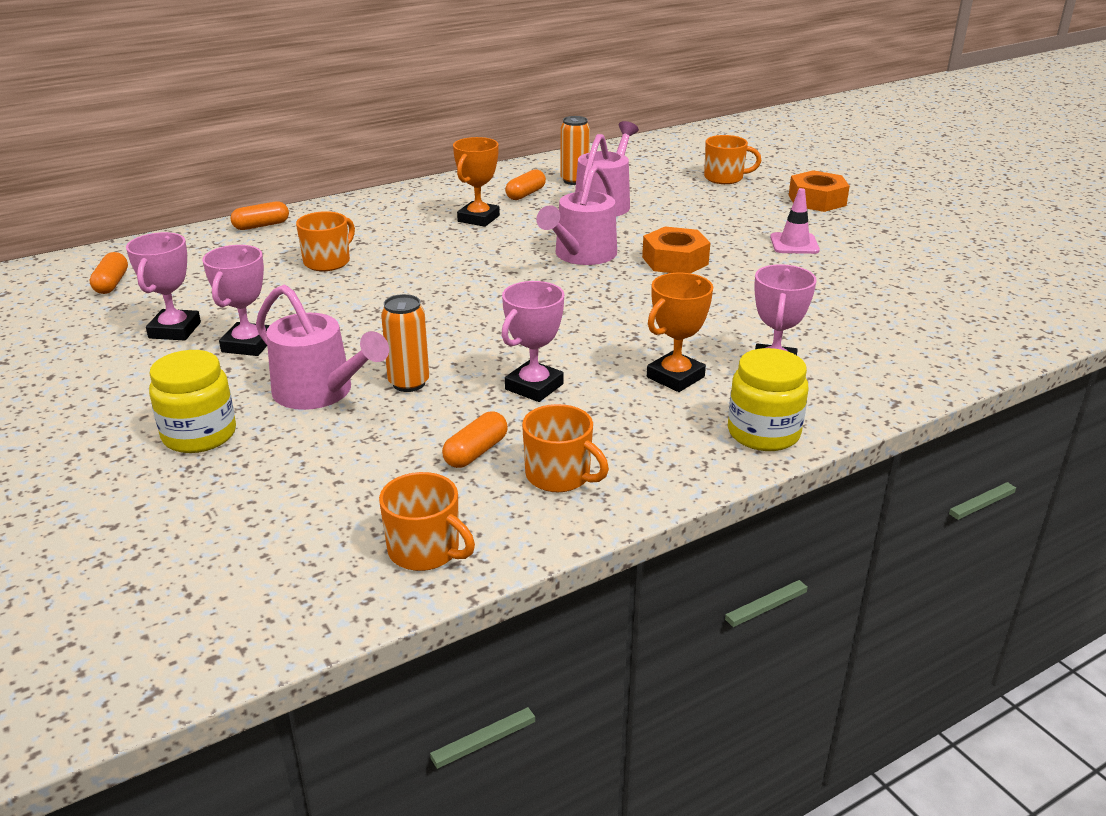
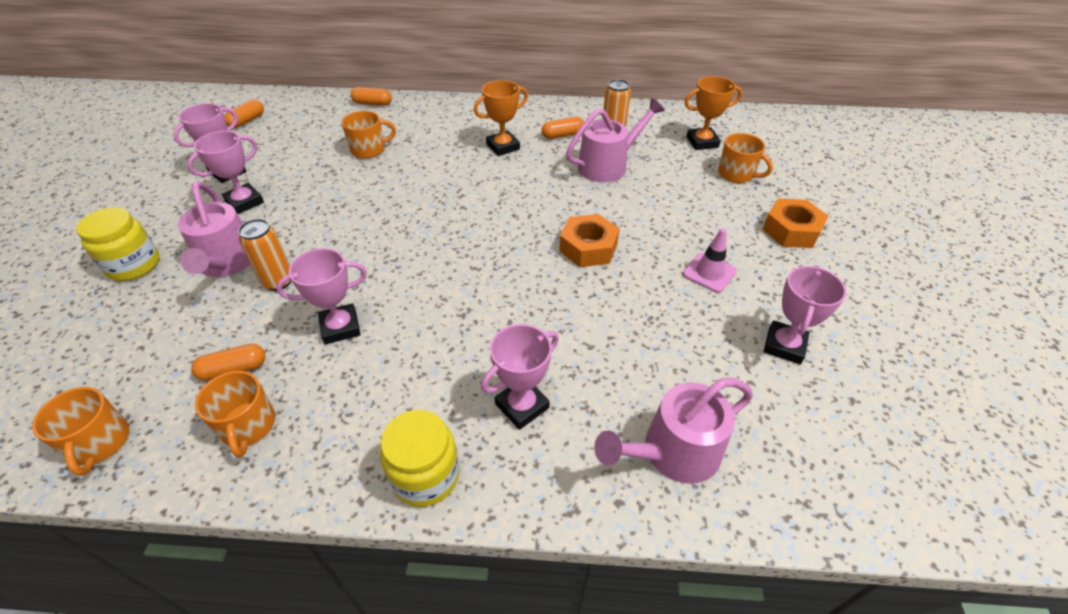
camera: 35 degrees right, 15 degrees up
(581, 255) = (527, 211): pink watering can -> pink watering can (673, 452)
(675, 377) = (439, 373): orange trophy -> orange trophy (702, 142)
(904, 265) = (784, 345): none -> pink trophy

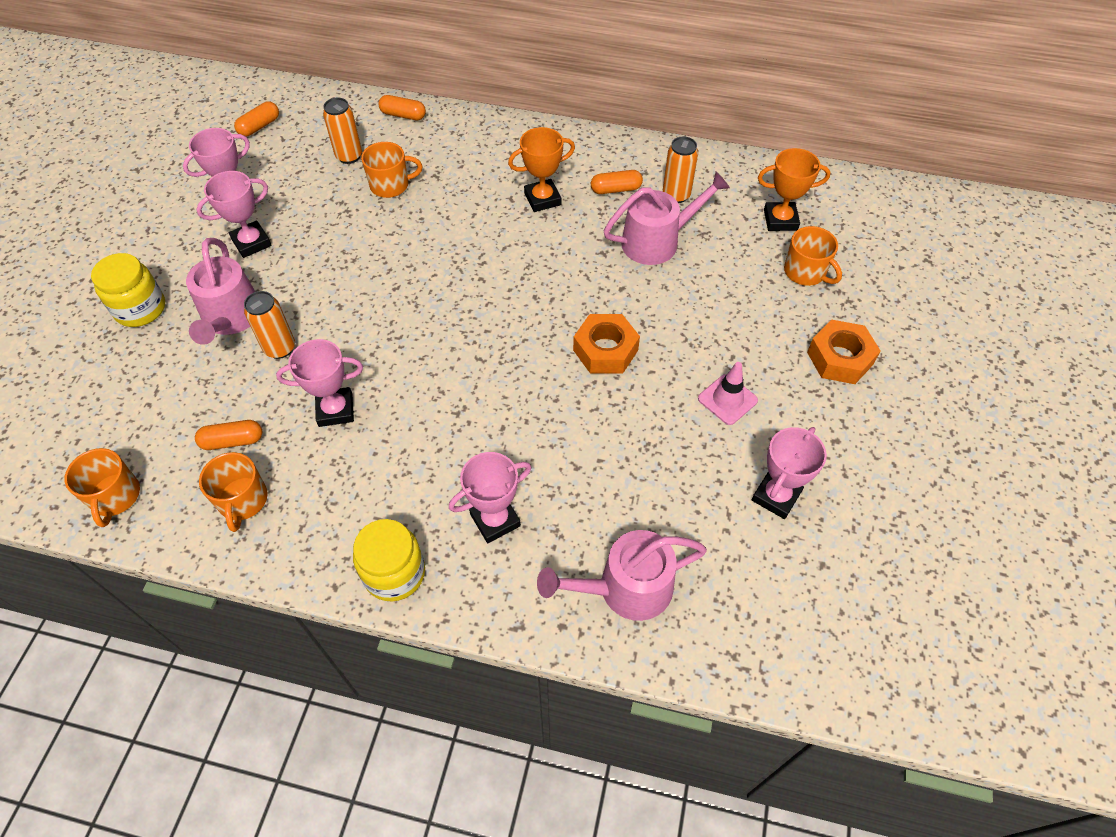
camera: 10 degrees right, 10 degrees up
(329, 133) = (349, 156): none -> orange can

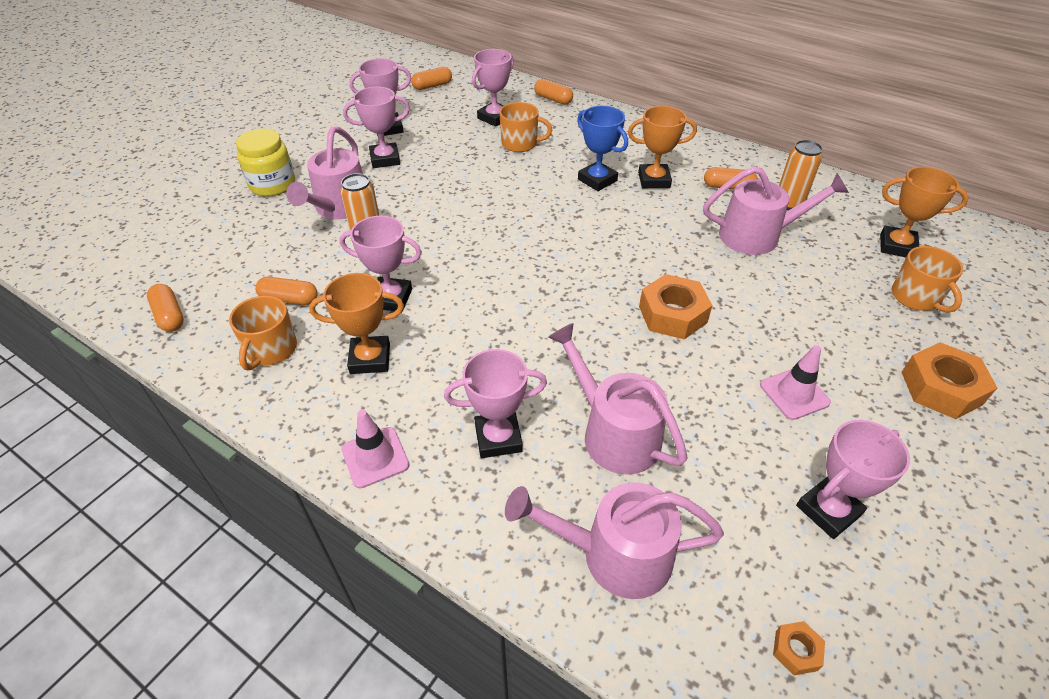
camera: 20 degrees right, 10 degrees down
(115, 496) = (169, 316): orange mug -> orange capsule
(345, 480) = (370, 359): none -> orange trophy
(349, 156) = (494, 118): orange can -> pink trophy
(394, 573) = (375, 457): yellow jar -> pink traffic cone
(486, 213) = (597, 180): none -> blue trophy
(591, 483) = (614, 433): none -> pink watering can
(777, 615) = (796, 650): none -> orange nut

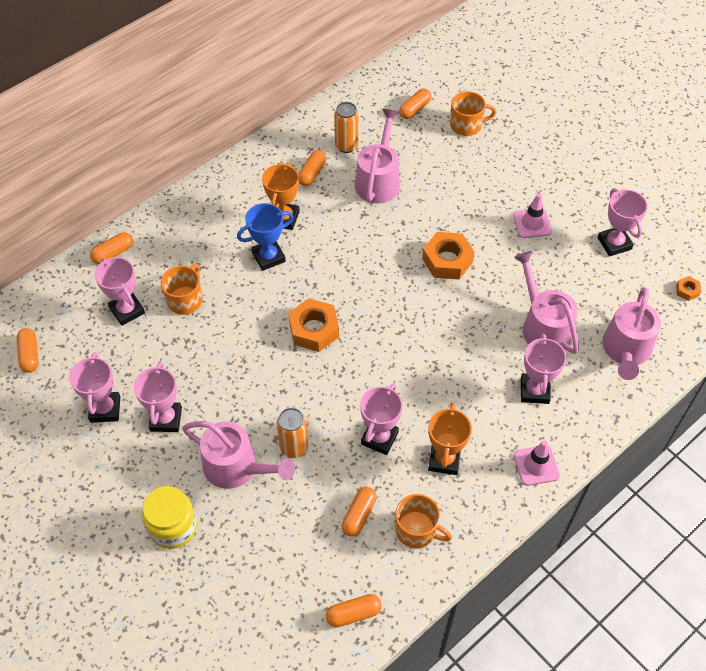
camera: 75 degrees left, 10 degrees up
(614, 433) = (543, 326): pink watering can -> pink watering can turned 90 degrees clockwise
(897, 246) = (414, 109): orange trophy -> orange capsule
(941, 388) = (543, 153): orange nut -> orange nut (314, 329)

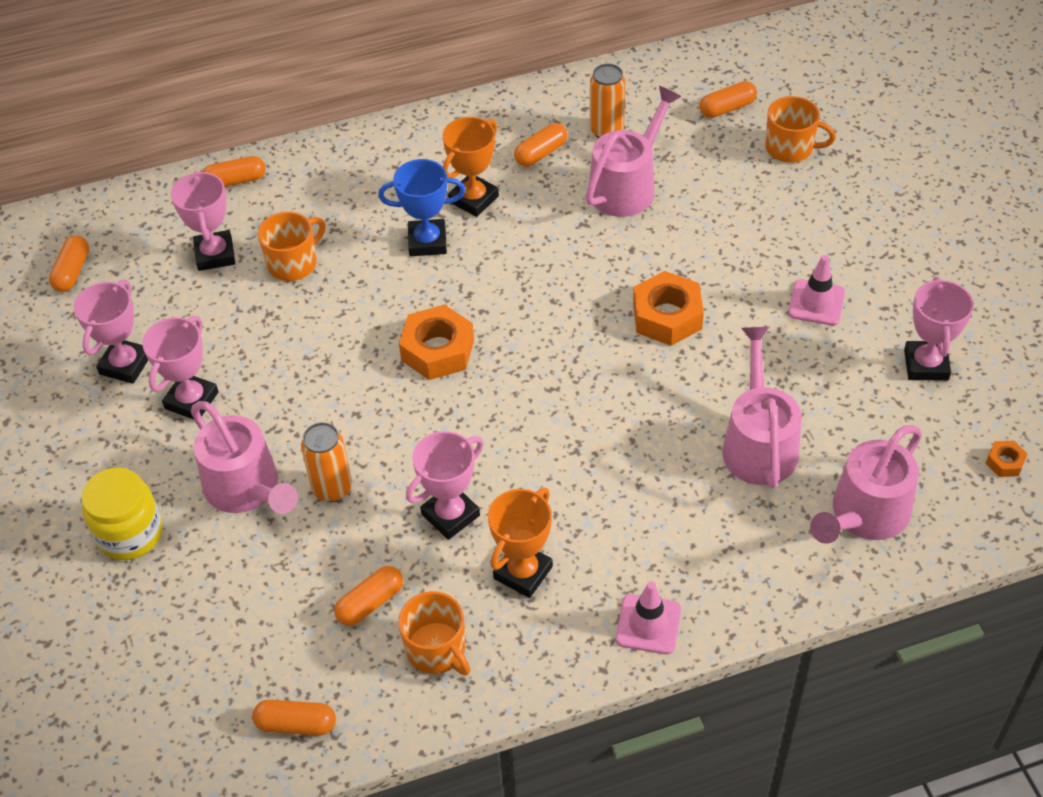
camera: 25 degrees right, 5 degrees down
(534, 390) = (699, 525): pink trophy -> none

